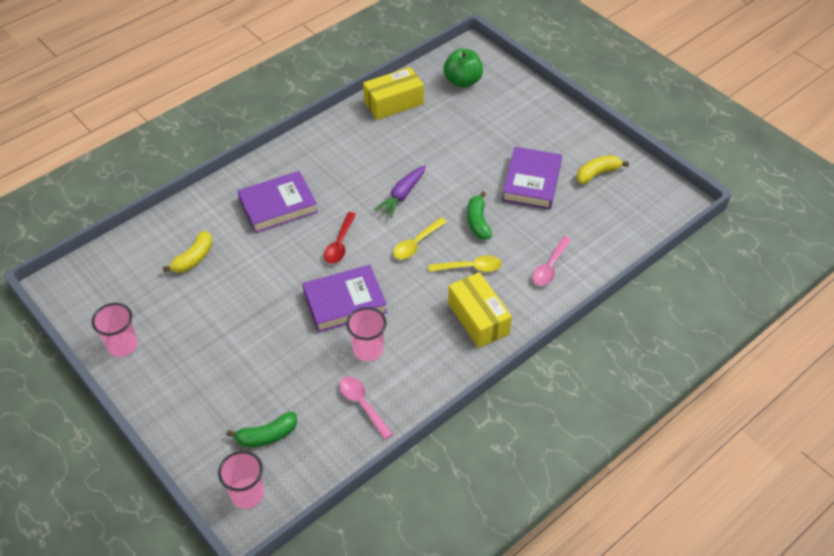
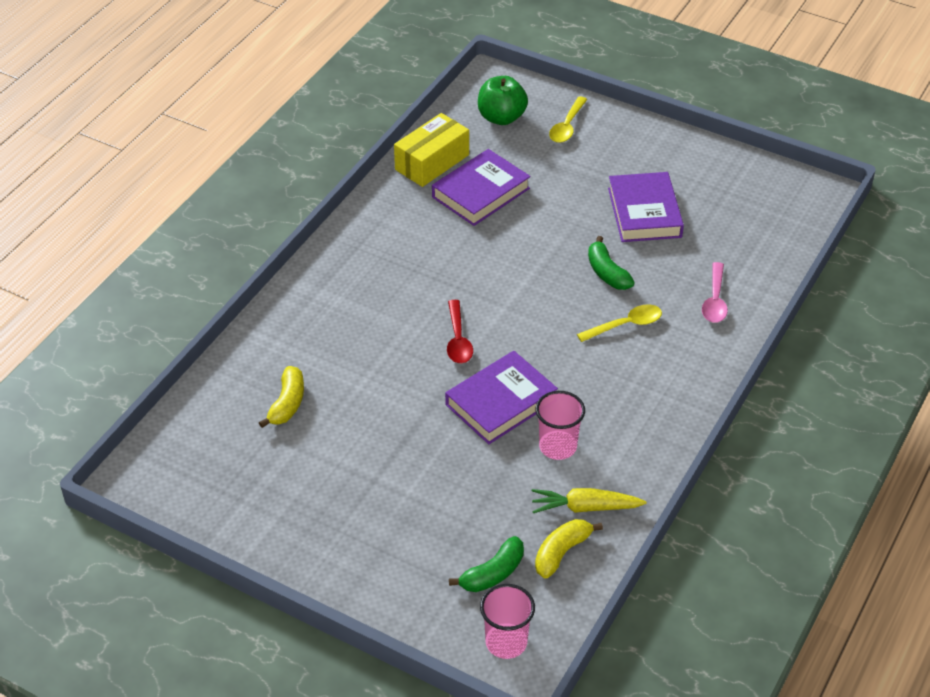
camera: 20 degrees left, 5 degrees down
(122, 345) = (257, 526): pink cup -> none
(278, 206) = (357, 316): purple book -> purple book (481, 193)
(362, 405) = (584, 507): pink spoon -> yellow carrot
(402, 195) = (501, 266): purple carrot -> none
(416, 244) = (549, 315): yellow spoon -> yellow spoon (567, 126)
(478, 318) = (665, 378): yellow box -> none
(597, 173) = (713, 184): yellow banana -> yellow banana (561, 552)

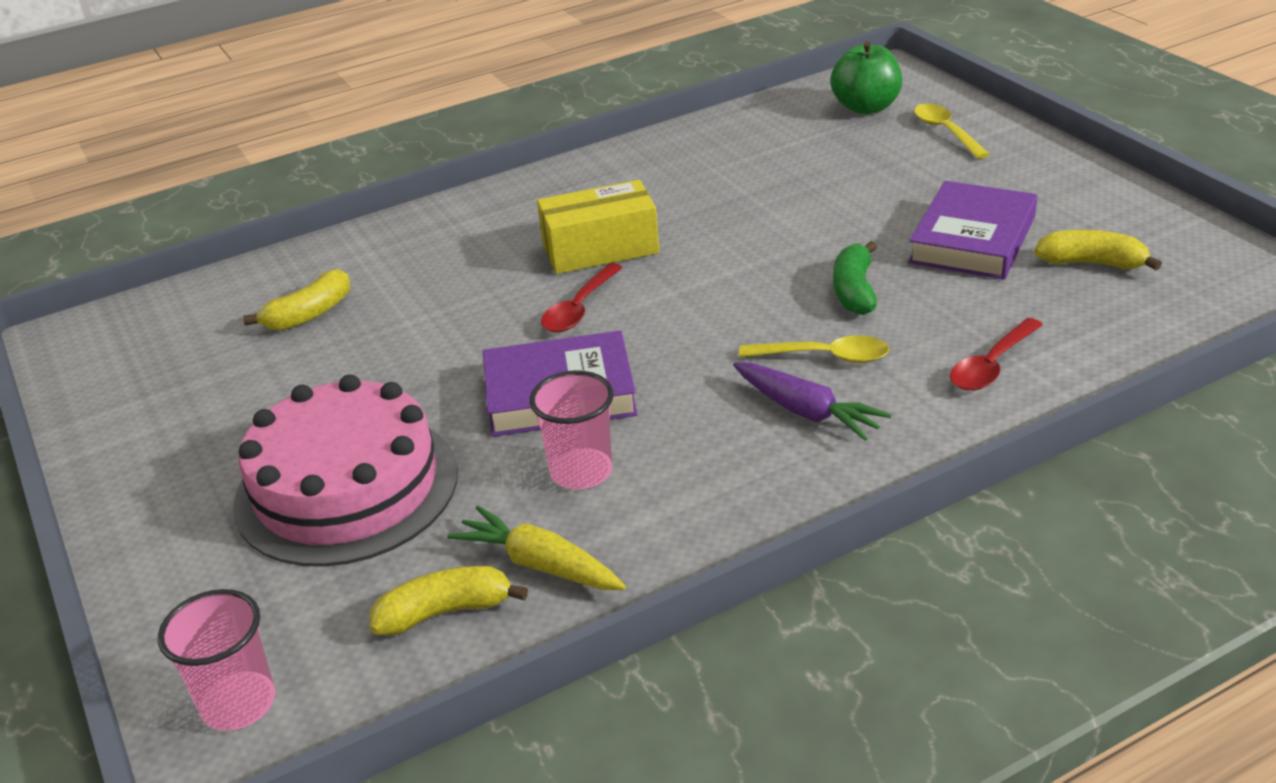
camera: 35 degrees right, 10 degrees down
(432, 162) = (735, 130): yellow box -> yellow box (600, 249)
(437, 507) = (346, 488): none -> pink cake
(481, 193) = (766, 171): purple book -> none
(493, 573) = (324, 600): green banana -> none
(567, 126) = (945, 132): yellow spoon -> yellow spoon turned 105 degrees clockwise
(644, 364) = (807, 412): none -> purple carrot
(715, 300) = (991, 365): pink spoon -> red spoon
(719, 210) = (1092, 263): none -> yellow banana

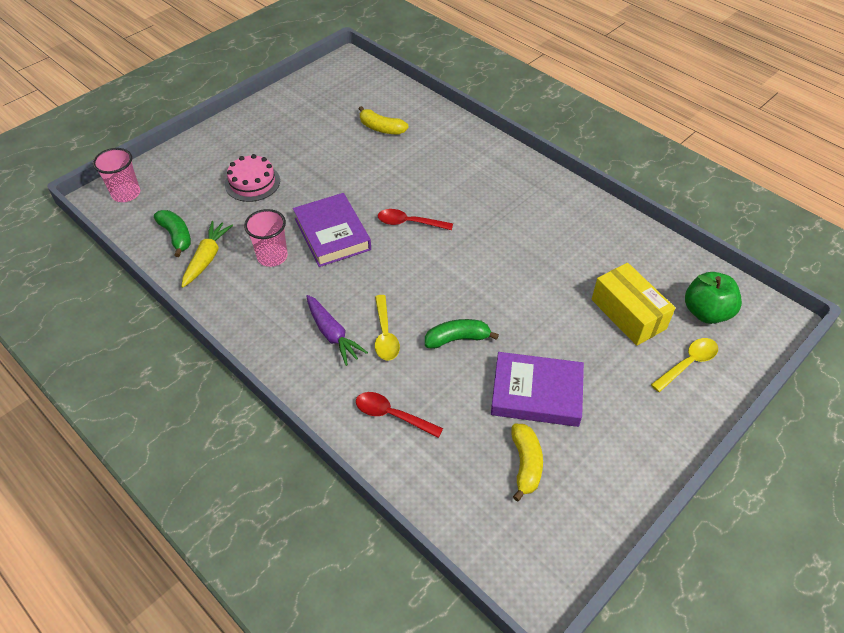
camera: 70 degrees right, 15 degrees up
(346, 488) = (252, 182): pink cake -> pink cake, size x0.55
(445, 612) = (176, 236): yellow banana -> green banana
(600, 249) = (471, 217): yellow box -> yellow box (628, 314)
(807, 412) = (332, 334): purple carrot -> purple carrot turned 60 degrees counterclockwise

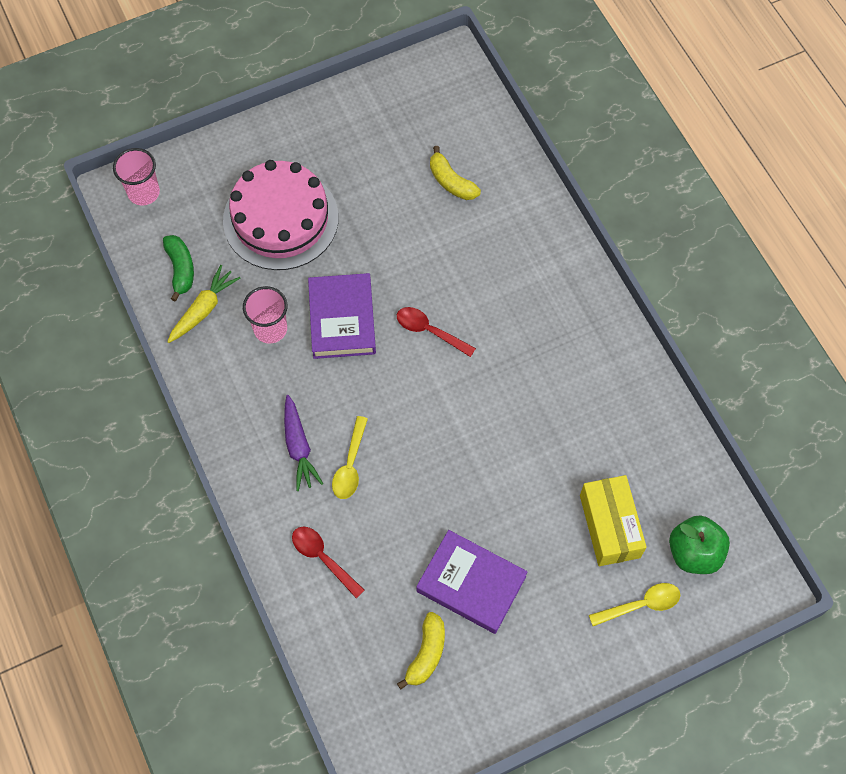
camera: 20 degrees right, 15 degrees up
(252, 182) = (280, 219): pink cake -> pink cake, size x1.82
(457, 339) = (420, 495): green banana -> none

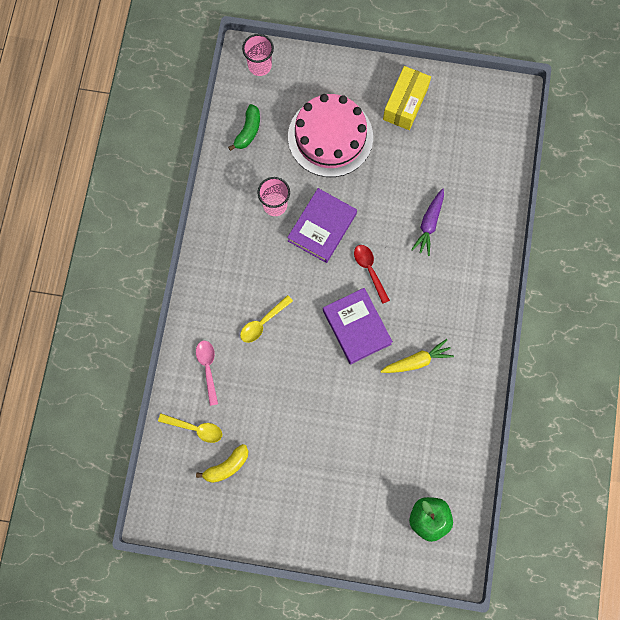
camera: 35 degrees right, 10 degrees up
(204, 309) = (244, 166): yellow carrot -> yellow carrot (417, 361)
(299, 447) = (240, 291): purple carrot -> purple carrot (429, 224)
(323, 558) = (208, 368): red spoon -> pink spoon
(451, 182) = (454, 180): yellow banana -> none
(471, 584) = (282, 443): purple book -> purple book (356, 327)
(609, 526) = (389, 467): yellow box -> yellow box (405, 103)
(641, 604) = (372, 527): yellow spoon -> yellow spoon (195, 428)

